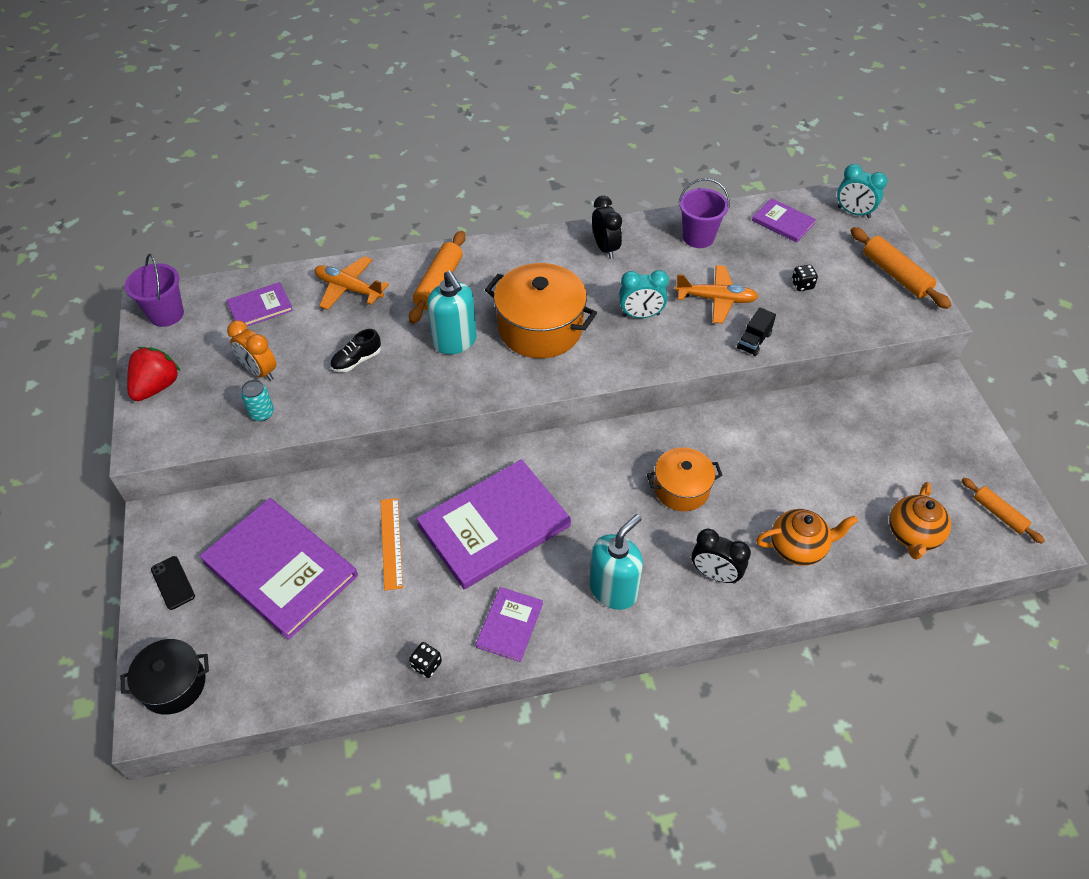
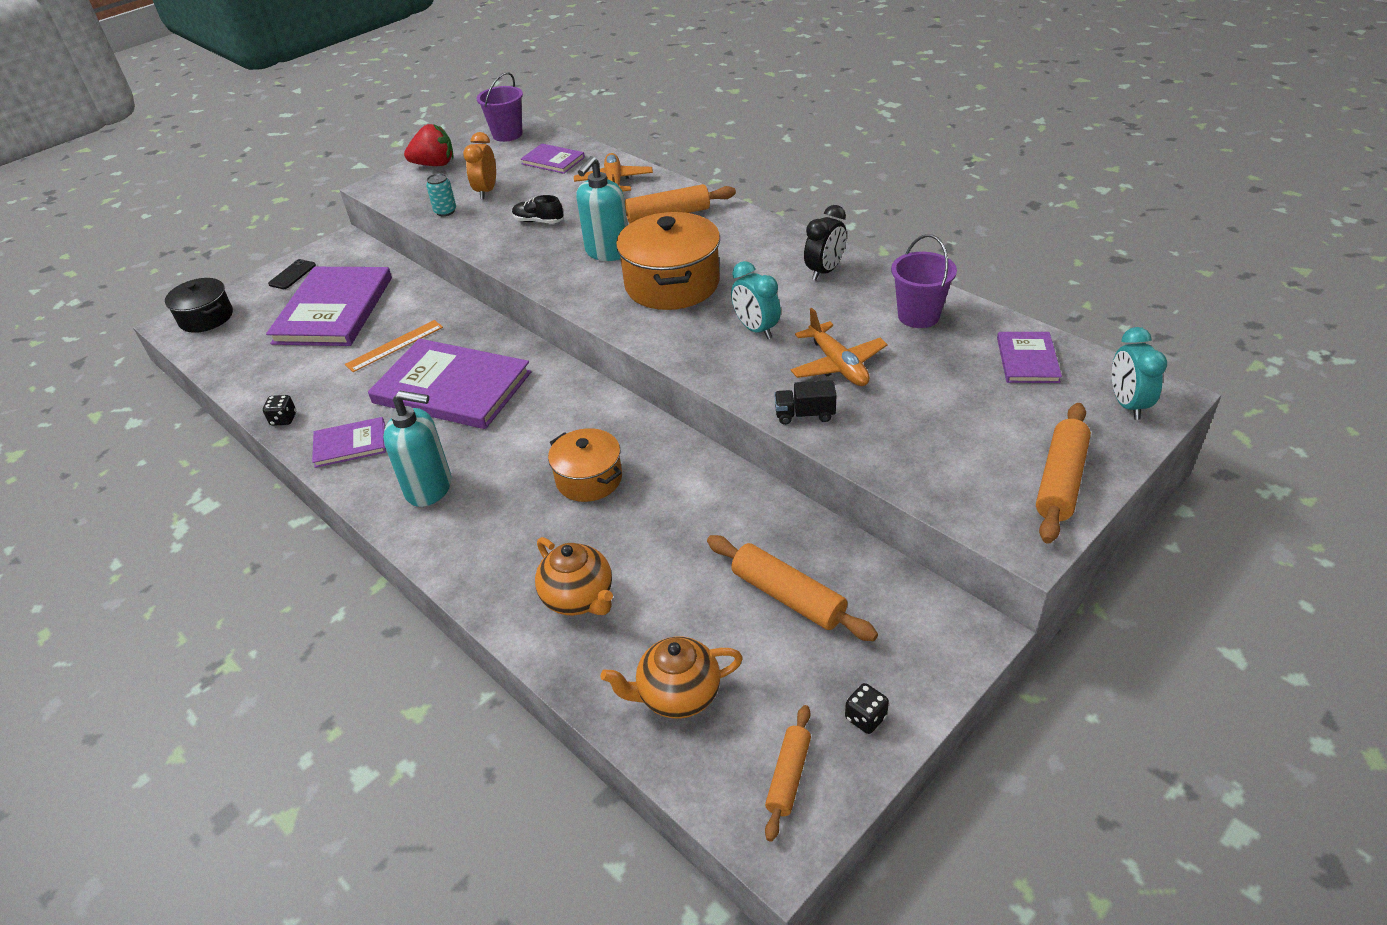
camera: 60 degrees right, 10 degrees down
(715, 574) = (496, 548): black clock -> none
(802, 285) = (939, 414): black dice -> black dice (865, 718)
(866, 443) = (788, 596): none -> orange rolling pin

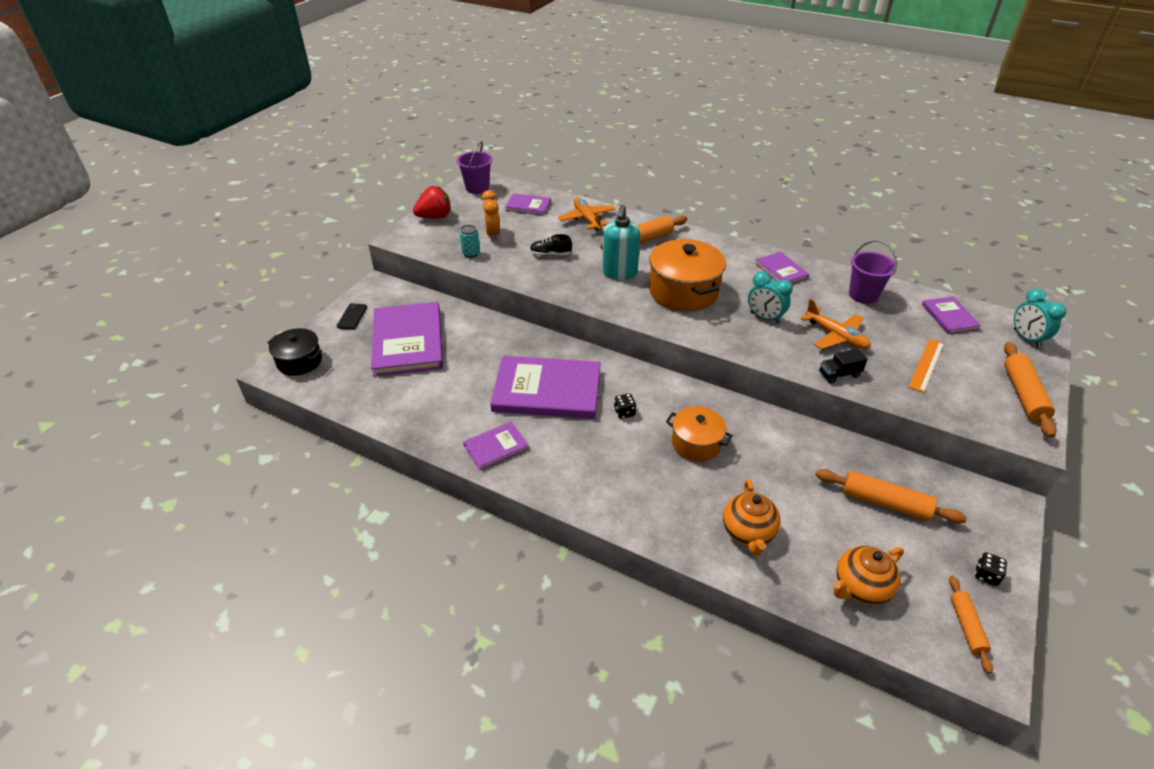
camera: 20 degrees left, 0 degrees up
(284, 419) = (426, 436): black dice -> black dice (624, 412)
(394, 345) = (478, 363): orange ruler -> orange ruler (926, 364)
(429, 488) = (582, 471): turquoise soap dispenser -> none
(579, 598) = (748, 533): orange teapot -> orange teapot turned 60 degrees clockwise
(824, 271) = (781, 270): black clock -> purple book

